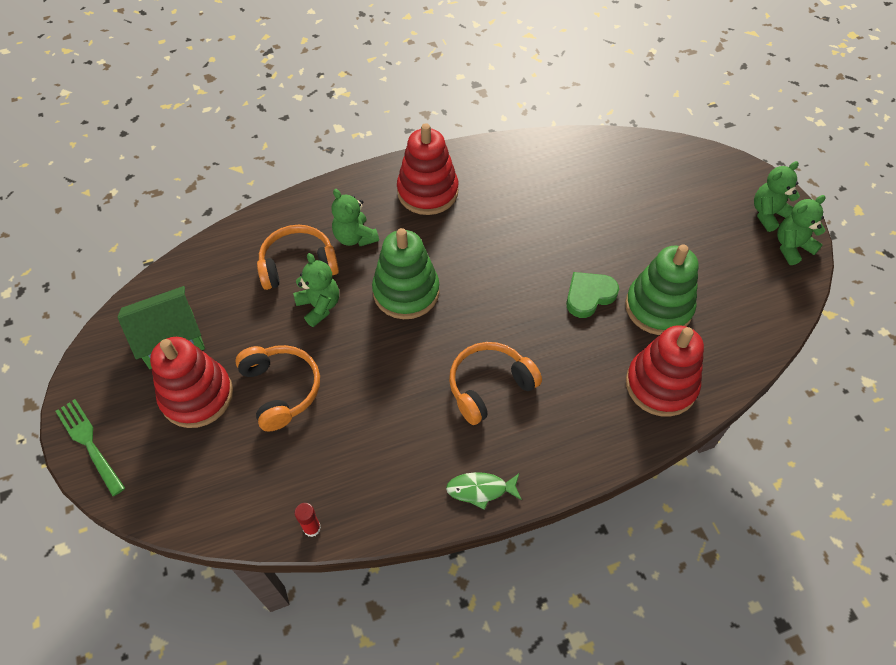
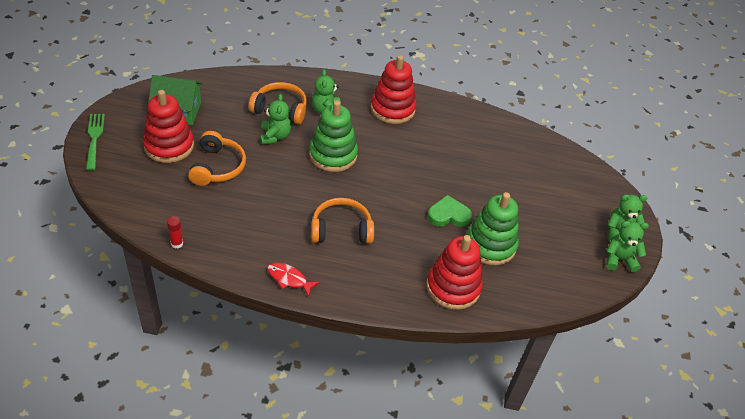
camera: 25 degrees right, 10 degrees down
(480, 489) = (289, 279): green fish -> red fish

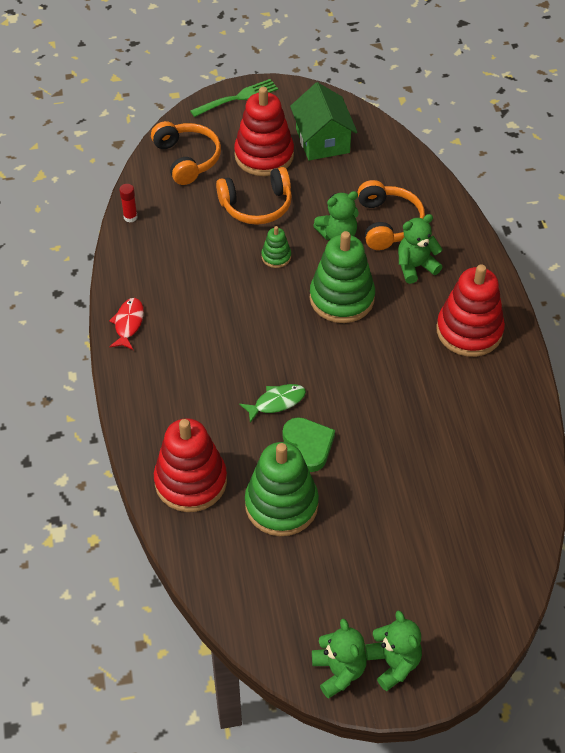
camera: 75 degrees right, 5 degrees up
(274, 174) = (276, 257): none -> green stacking toy
(341, 229) = (224, 345): orange headphones -> orange headphones (187, 159)
(405, 218) = (276, 402): none -> green fish

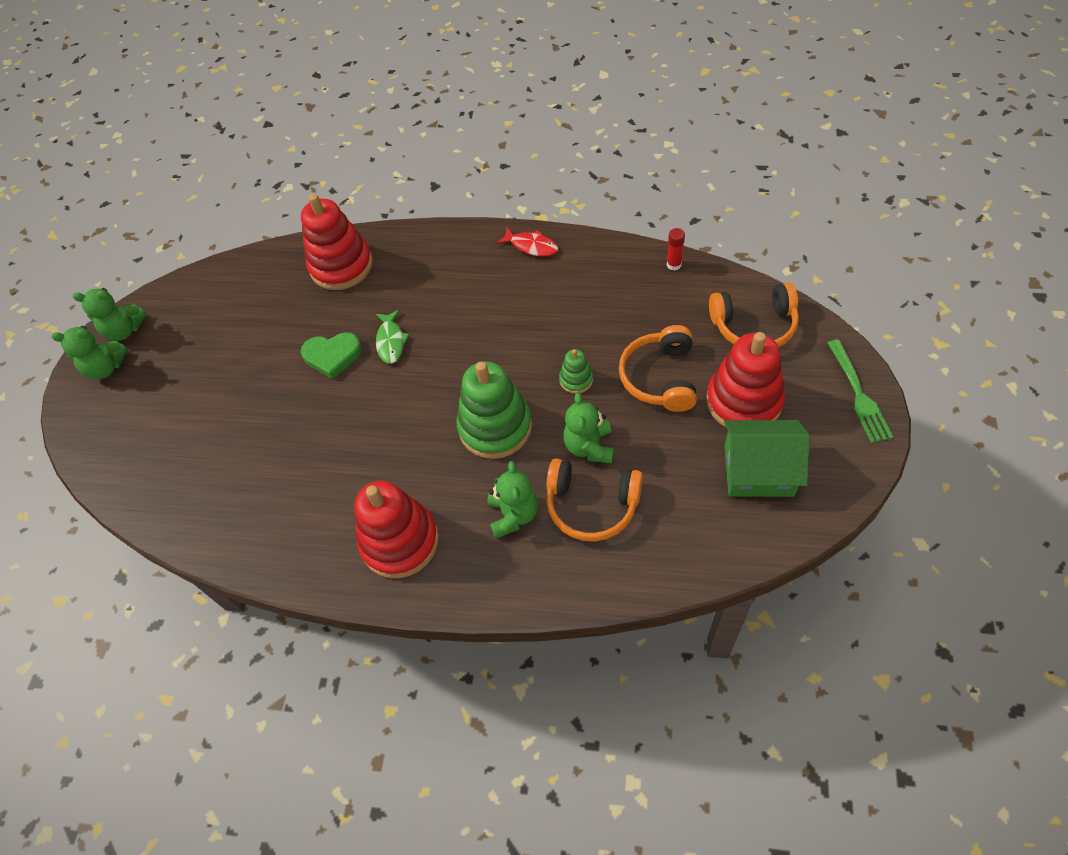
camera: 115 degrees right, 5 degrees up
(281, 505) = (285, 323): green stacking toy -> none

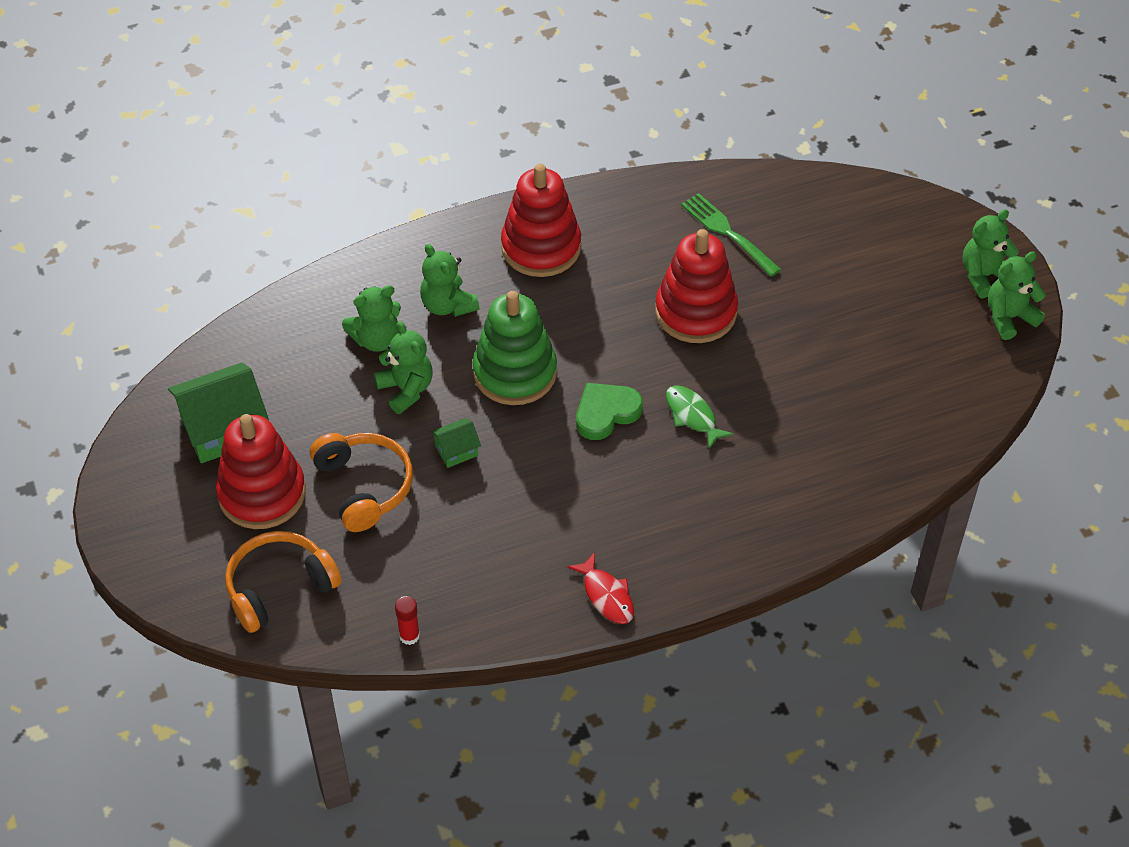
camera: 145 degrees right, 5 degrees down
(332, 356) = (745, 377): green heart -> green heart (606, 413)
(341, 266) = (828, 481): red stacking toy -> red stacking toy (696, 312)
(531, 246) = (606, 595): red fish -> red fish turned 120 degrees counterclockwise
(576, 379) = (456, 450): green stacking toy -> green house
(592, 505) = (376, 339): orange headphones -> green teddy bear
(858, 394) = (138, 547): green fork -> green fork (728, 233)

